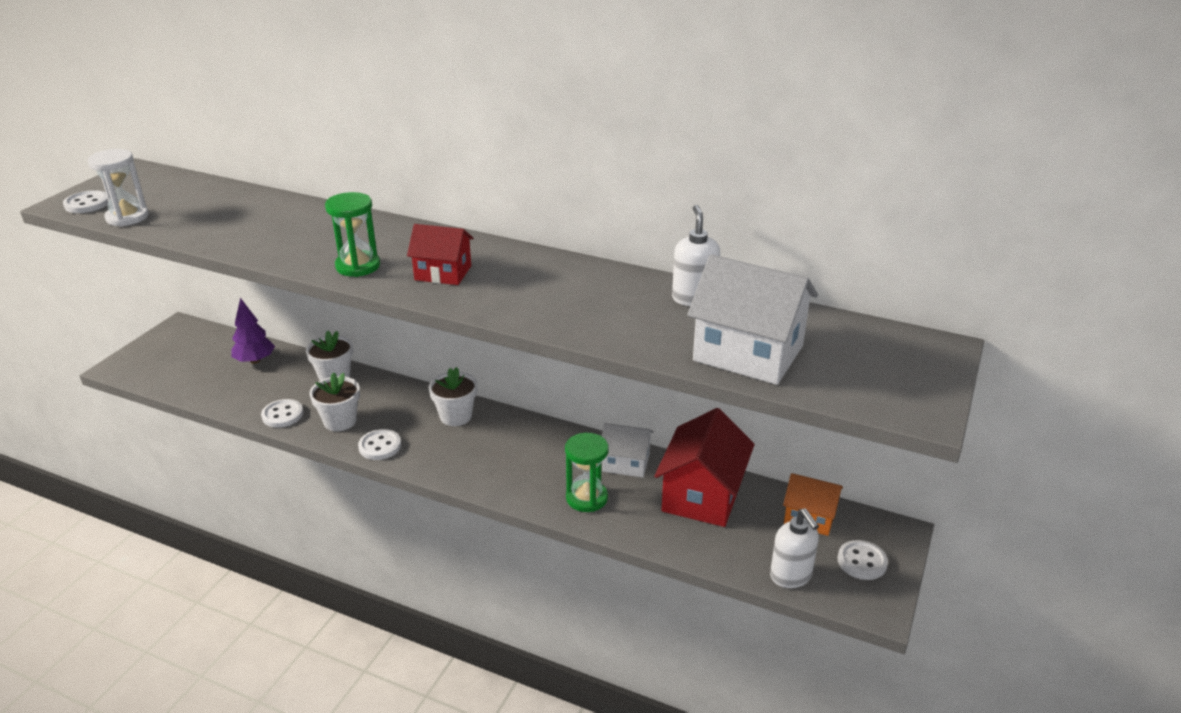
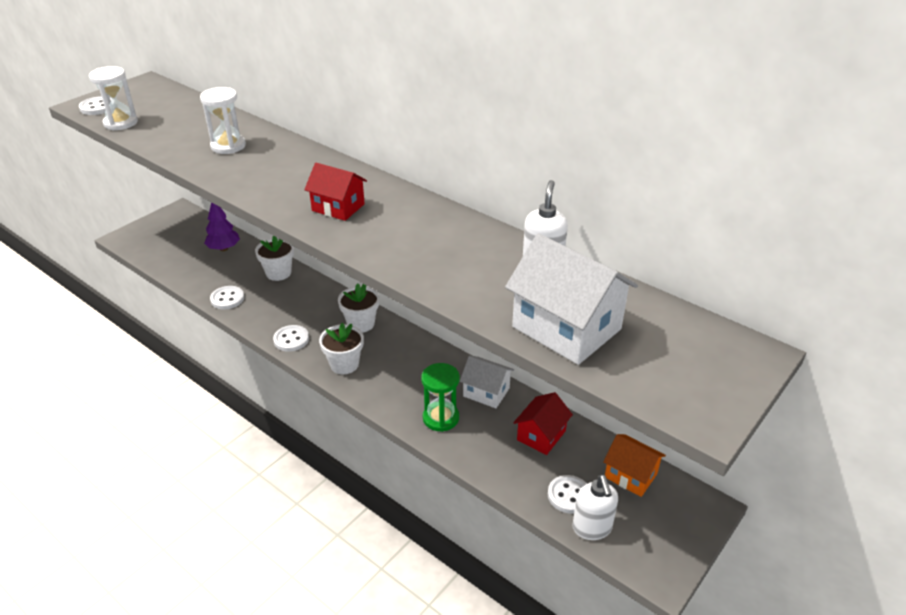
camera: 15 degrees right, 5 degrees up
(278, 226) = (228, 146): none -> white hourglass
(340, 421) = (268, 312): white flower pot -> white flower pot (344, 364)
(358, 266) = (273, 191): green hourglass -> none
(702, 495) = (541, 435): red house -> red house, size x0.59
(862, 561) = (663, 528): white button -> white button (569, 495)

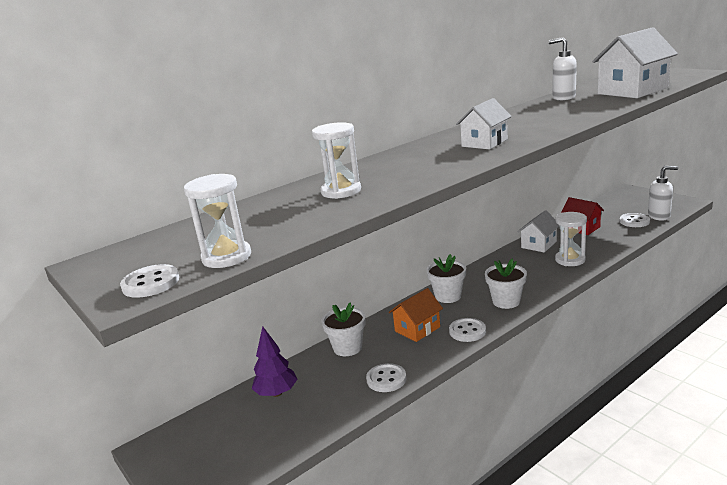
camera: 75 degrees left, 15 degrees down
(338, 207) = (484, 143): red house -> white house
(441, 418) = (570, 260): green hourglass -> white hourglass
(630, 475) = (611, 206): orange house -> orange house (417, 329)

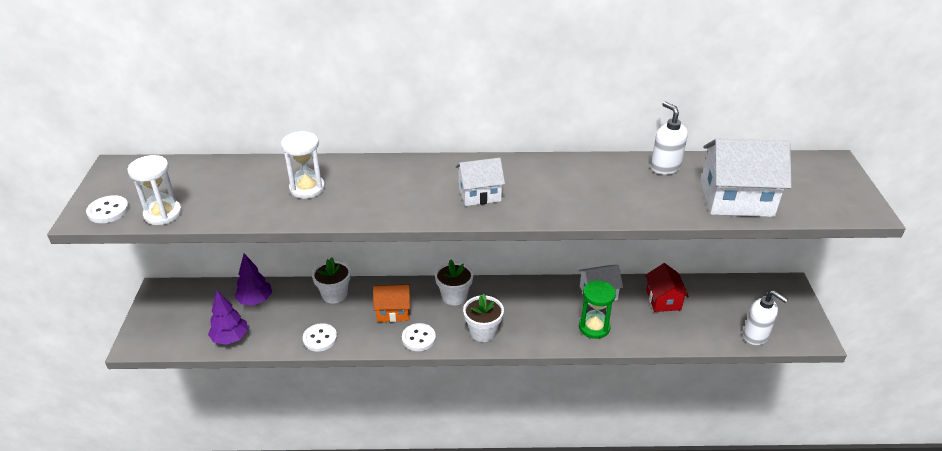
camera: 35 degrees right, 15 degrees up
(297, 431) = (230, 338): none -> purple tree
(570, 260) = (594, 327): white hourglass -> green hourglass
(634, 221) = (722, 326): white button -> none

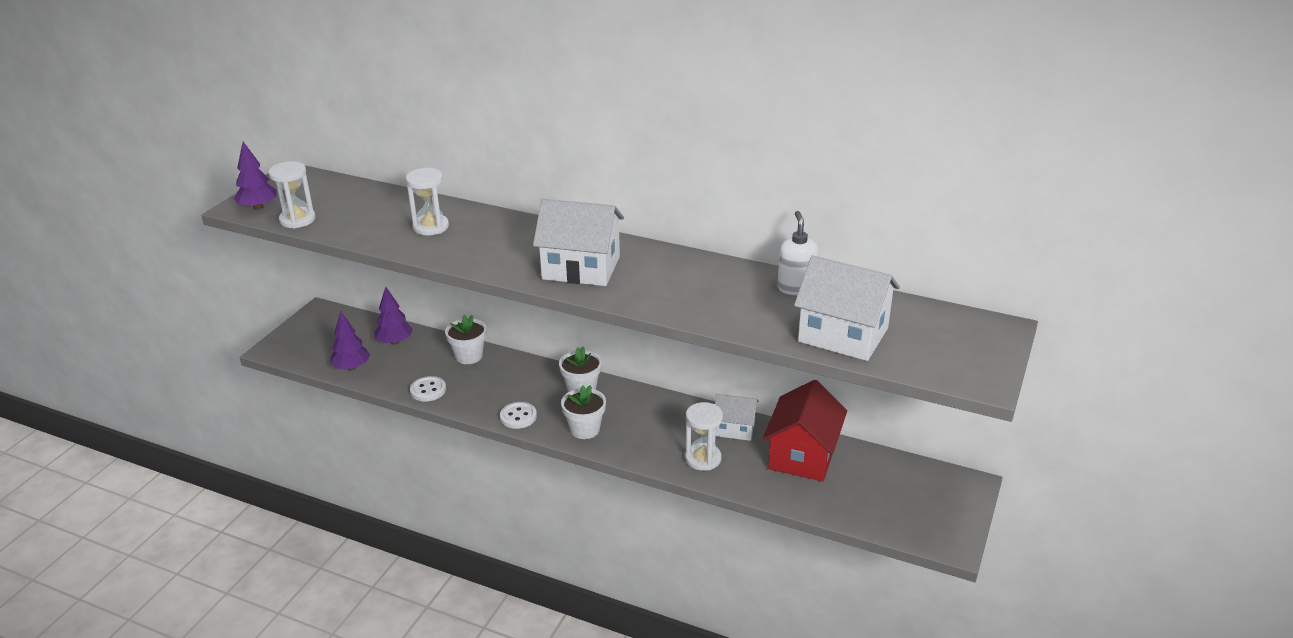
camera: 25 degrees right, 5 degrees down
(108, 211) = (258, 207): white button -> purple tree
(393, 311) = (512, 386): orange house -> none
(479, 194) = (581, 268): white house -> white house, size x1.68
(594, 327) = (703, 459): green hourglass -> white hourglass
(663, 300) = (802, 455): red house -> red house, size x1.68
(755, 336) = (880, 521): white soap dispenser -> none

